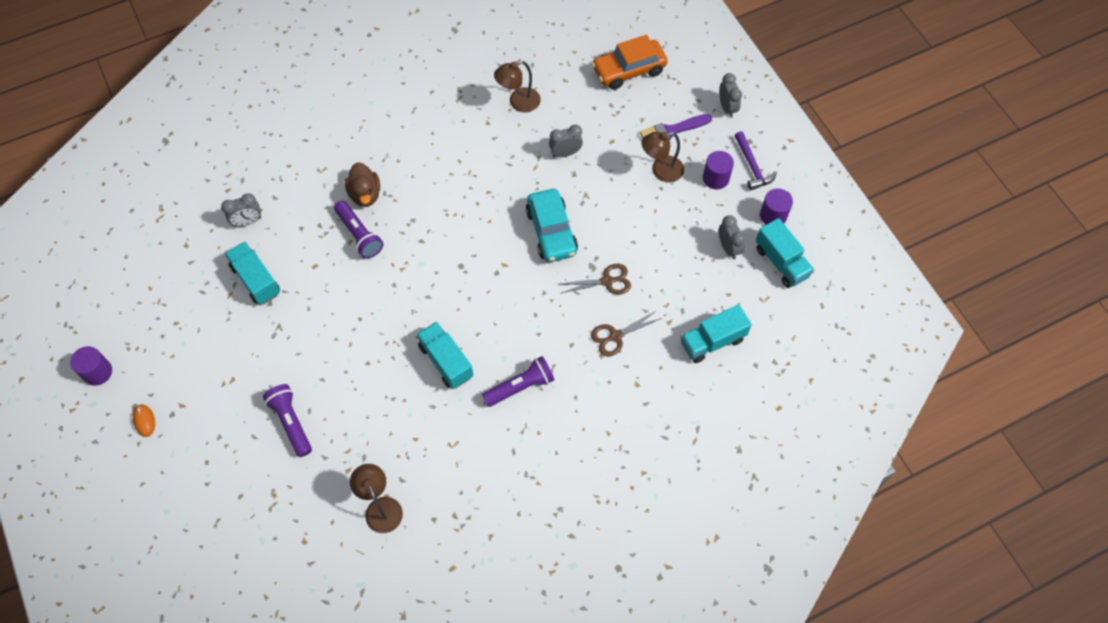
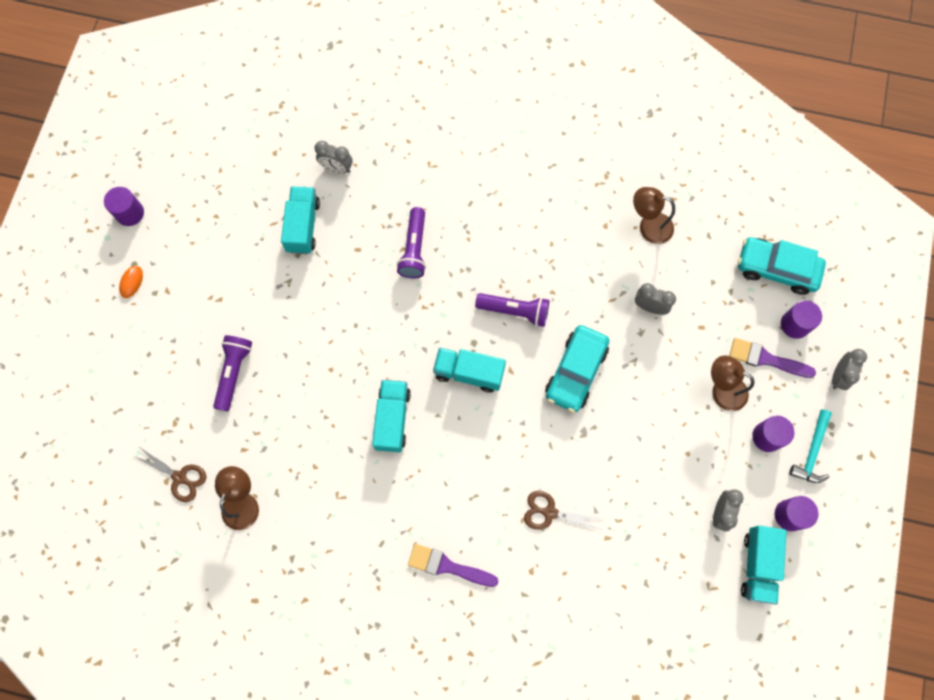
camera: 40 degrees right, 10 degrees up
(365, 194) = (448, 215): brown duck -> none
(520, 387) = (433, 492): purple flashlight -> purple flashlight (514, 311)
(575, 428) = (448, 566): none -> purple brush
(607, 281) = (585, 456): brown scissors -> brown scissors (180, 477)
(629, 70) = (776, 269): orange car -> turquoise car
(671, 96) = (795, 324): none -> purple cylinder
(712, 341) = (630, 587): turquoise truck -> turquoise truck (469, 373)
(752, 166) = (812, 452): purple hammer -> turquoise hammer

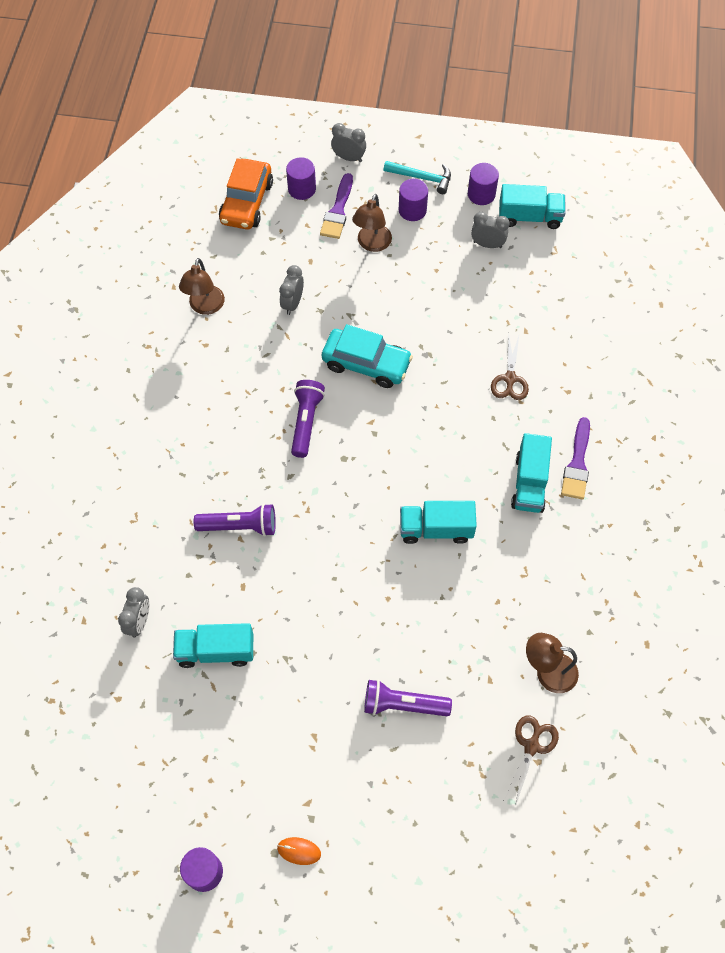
camera: 95 degrees left, 10 degrees down
(469, 373) = (377, 460): turquoise truck -> turquoise truck (529, 483)
(776, 269) = (247, 202): turquoise car -> orange car

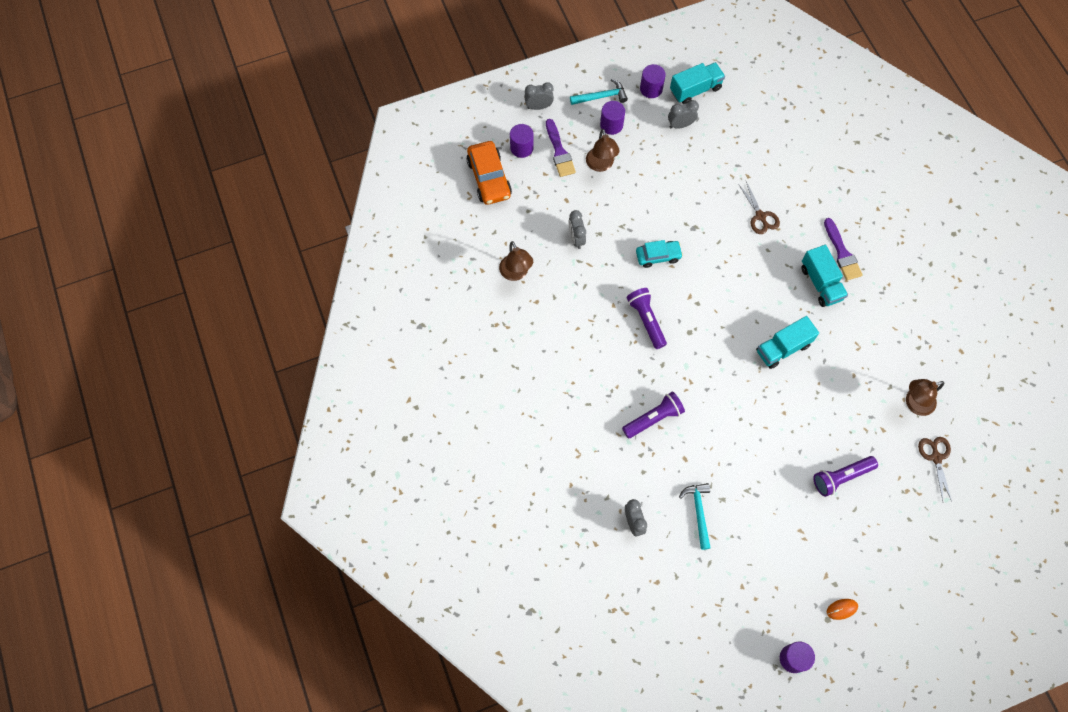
camera: 30 degrees left, 5 degrees up
(216, 651) = (698, 512): turquoise truck -> turquoise hammer
(366, 363) = (658, 256): turquoise car -> turquoise car, size x0.65

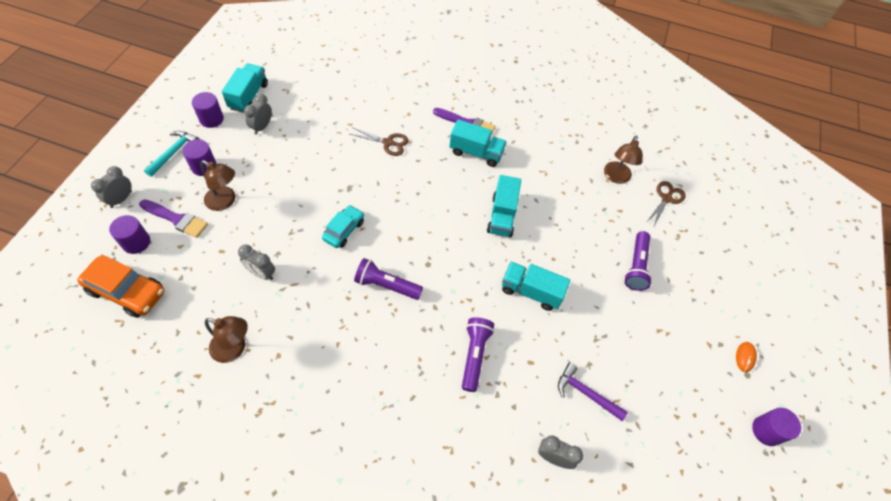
camera: 55 degrees left, 10 degrees down
(698, 512) = (586, 393): turquoise hammer -> purple hammer
(739, 418) = (531, 292): none -> turquoise truck
(936, 457) = (666, 198): brown scissors -> brown scissors turned 90 degrees clockwise

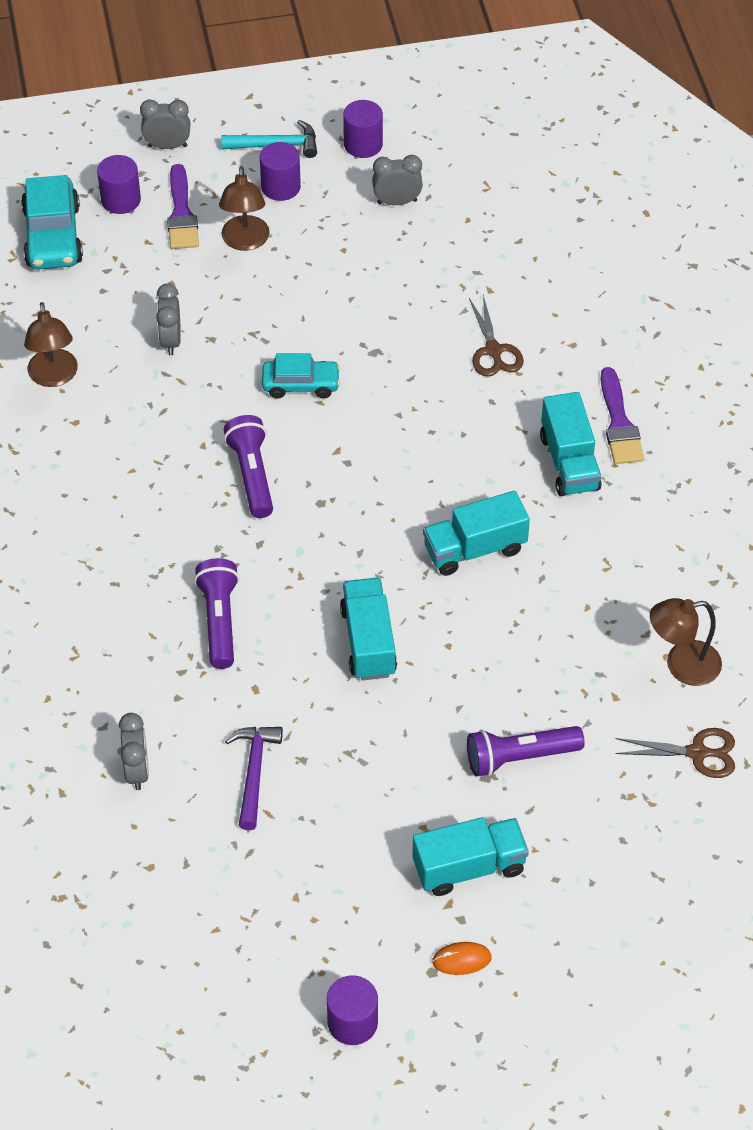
camera: 65 degrees right, 5 degrees down
(127, 291) = (53, 236): orange car -> turquoise car
(248, 96) = (437, 155): turquoise truck -> turquoise truck (469, 867)
(474, 355) = (219, 621): purple flashlight -> purple flashlight turned 75 degrees counterclockwise

